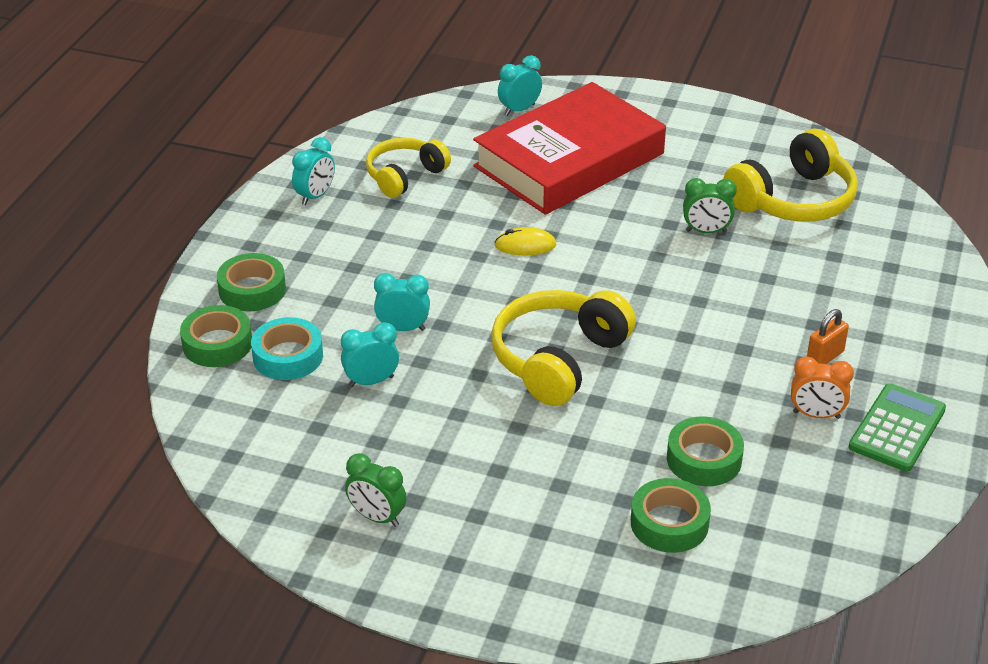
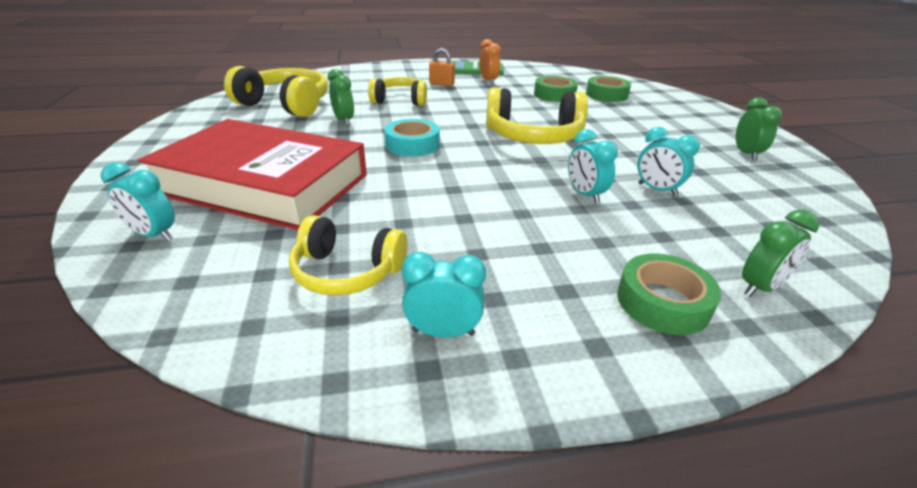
camera: 120 degrees left, 5 degrees down
(217, 344) = (760, 287): green tape -> green clock
(288, 356) = (700, 237): turquoise tape -> turquoise tape (412, 145)
(525, 245) = (419, 173): yellow mouse -> none
(762, 293) = (400, 100): none -> yellow headphones

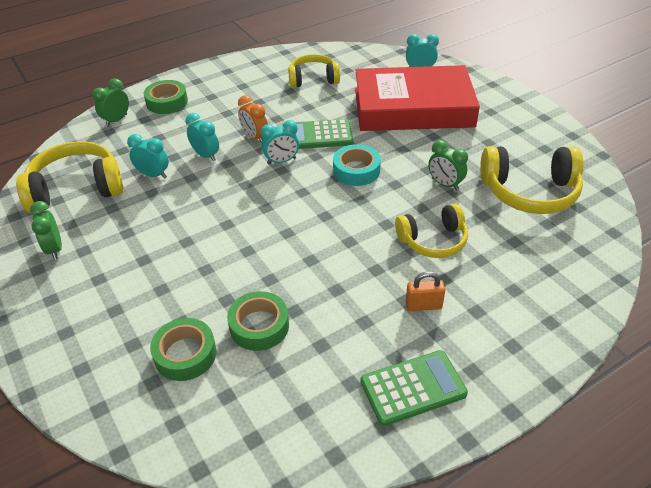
camera: 160 degrees right, 10 degrees up
(421, 183) = (319, 135): none -> green calculator
(443, 332) = (257, 71): turquoise clock -> turquoise clock (281, 161)
(488, 81) = (367, 342): orange clock -> orange clock (255, 138)
(533, 136) = (259, 215): yellow headphones -> yellow headphones (76, 189)

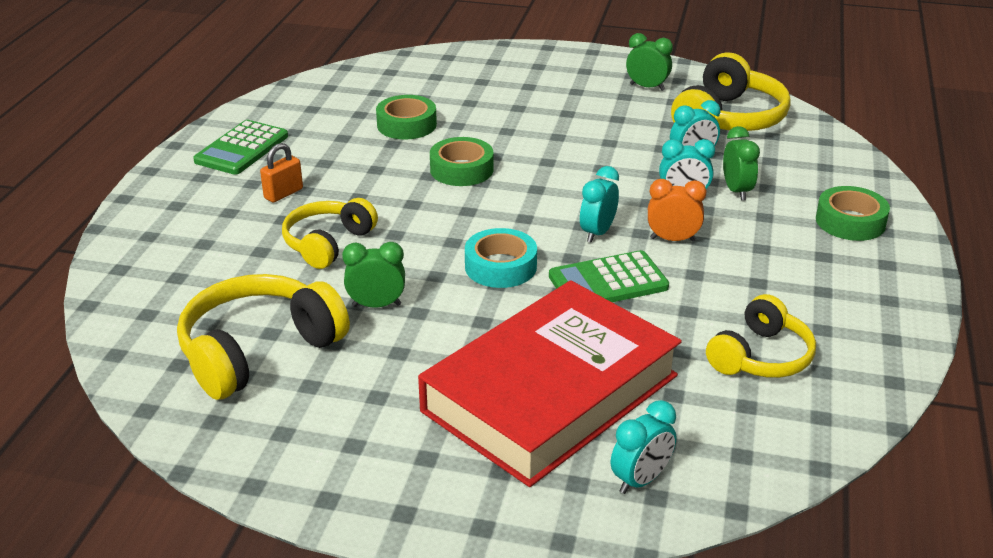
camera: 135 degrees right, 10 degrees down
(116, 120) = (846, 178): green clock -> green clock (736, 191)
(185, 354) = (436, 93): green tape -> green tape (461, 169)
(319, 135) = (608, 282): green calculator -> green calculator turned 150 degrees counterclockwise

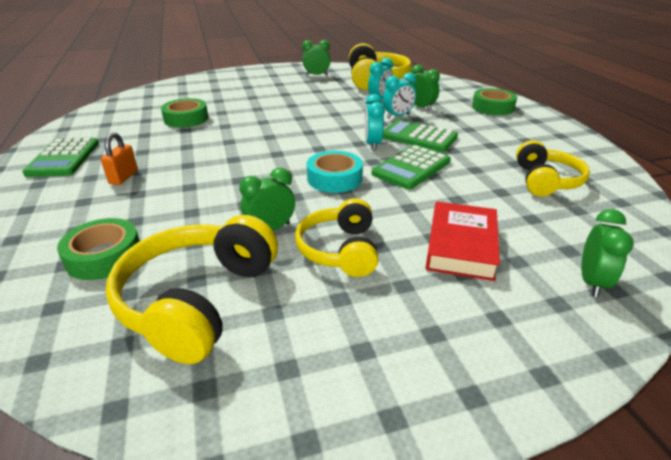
camera: 30 degrees left, 0 degrees up
(328, 243) = (190, 199): yellow headphones -> yellow headphones (340, 250)
(461, 169) = (249, 133): green tape -> green tape (104, 256)
(550, 393) = (461, 246): red book -> red book, size x0.51
(641, 480) = (592, 282): turquoise clock -> green clock
(672, 239) = (418, 137): orange clock -> green calculator

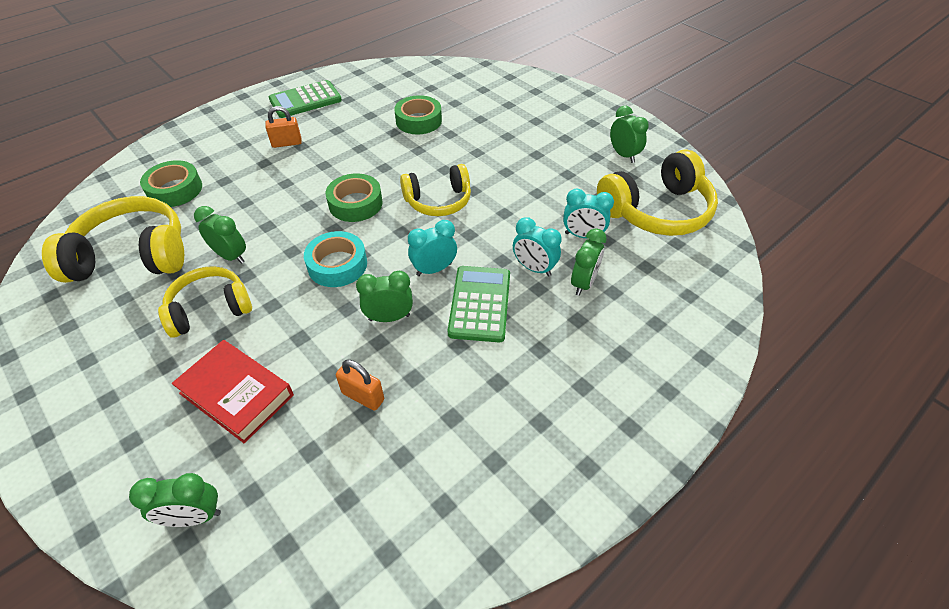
camera: 65 degrees right, 15 degrees up
(411, 168) = (389, 317): green calculator -> green clock
(461, 246) = (236, 394): red book -> red book turned 45 degrees clockwise
(486, 189) = (363, 396): none -> orange padlock
(492, 107) = (647, 363): green tape -> green tape (355, 203)
(546, 181) = (413, 457): yellow headphones -> yellow headphones (438, 201)

